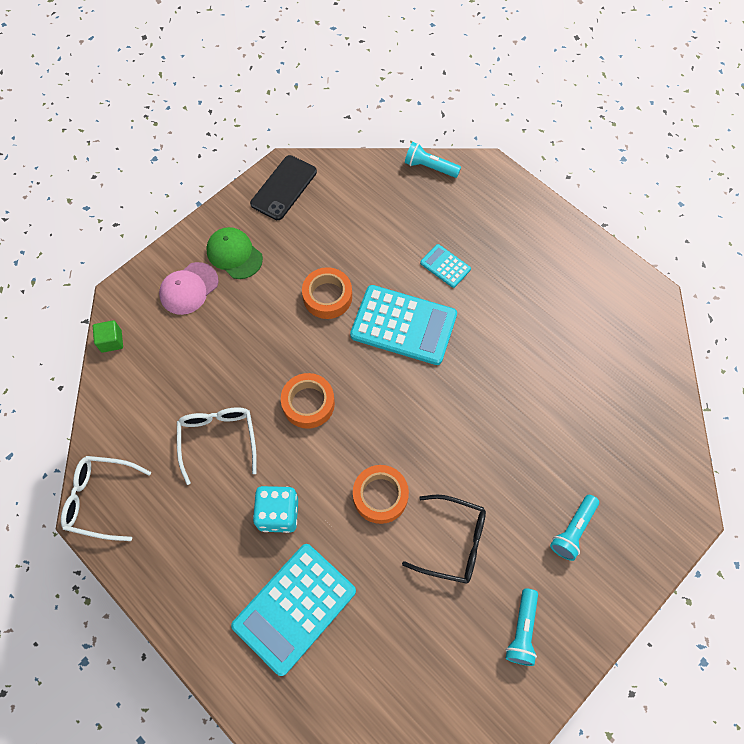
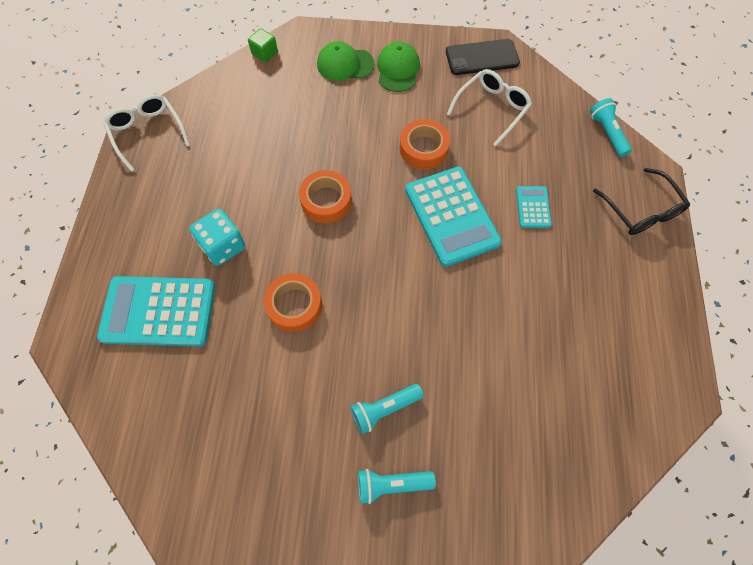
camera: 50 degrees right, 0 degrees up
(189, 288) = (345, 64): pink cap -> green cap
(218, 440) = (247, 166): white glasses -> white glasses (491, 109)
(453, 542) = (300, 389): black glasses -> black glasses (641, 210)
(522, 630) = (267, 504): turquoise flashlight -> turquoise flashlight (384, 409)

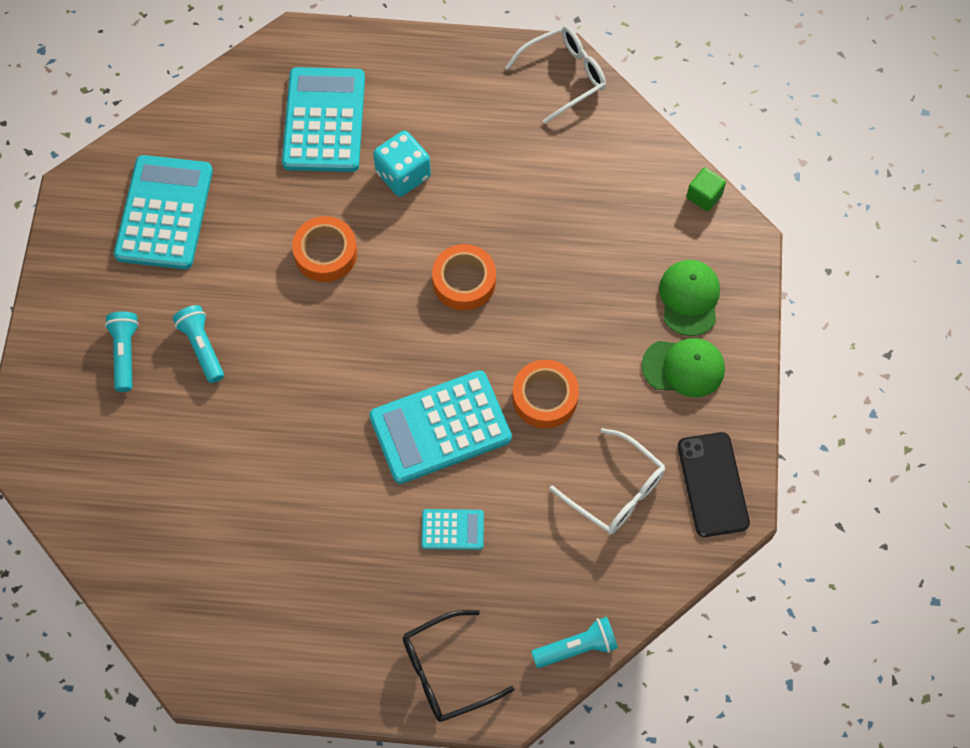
camera: 90 degrees right, 0 degrees up
(240, 456) = (164, 213): none -> turquoise calculator

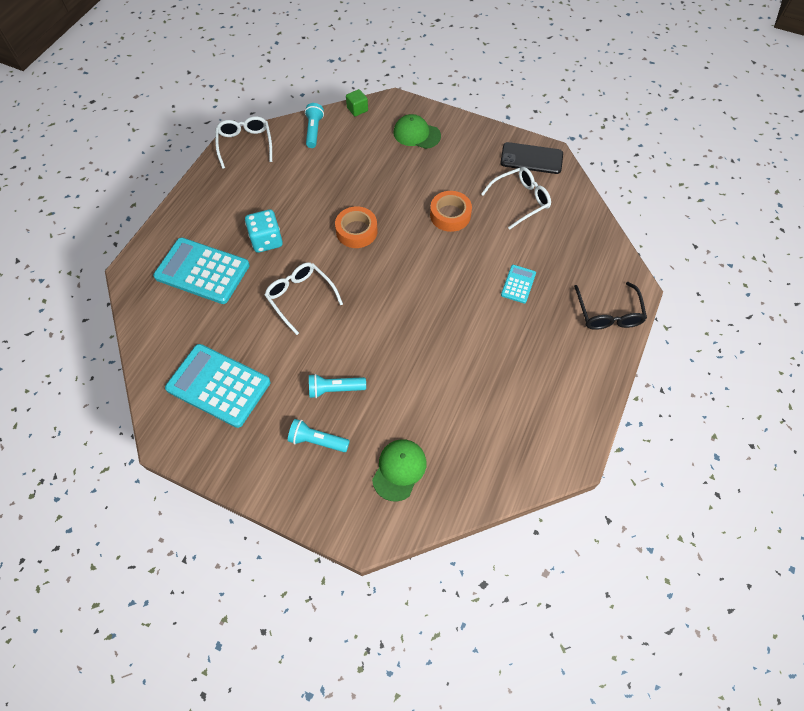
camera: 70 degrees left, 5 degrees down
(325, 253) = (300, 297): orange tape -> white glasses
(440, 427) = (449, 271): turquoise calculator -> none
(577, 647) = (609, 246): turquoise flashlight -> turquoise flashlight (314, 131)
(683, 367) = (457, 149): green cap -> green cap (399, 470)

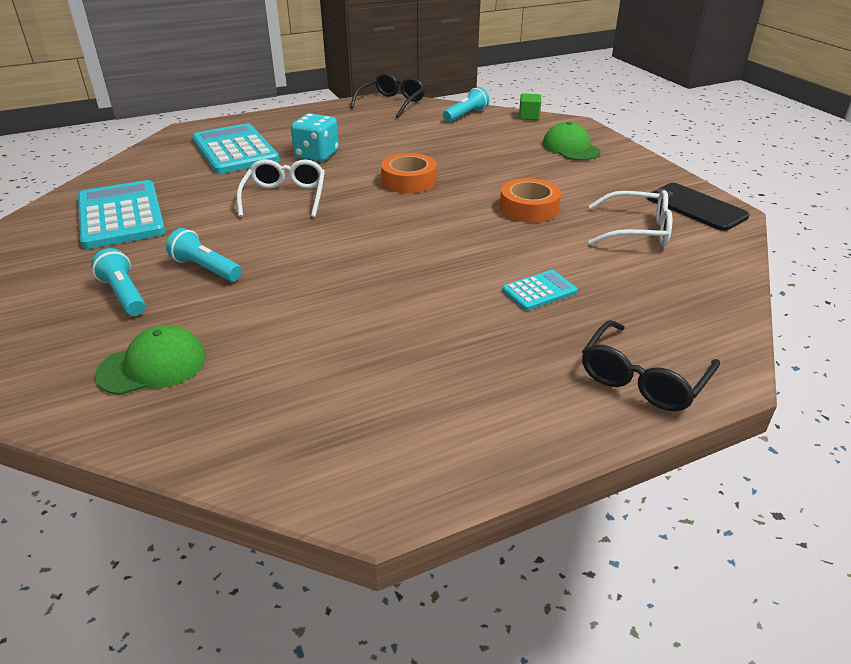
camera: 40 degrees right, 25 degrees down
(245, 144) = (391, 103): white glasses -> black glasses

